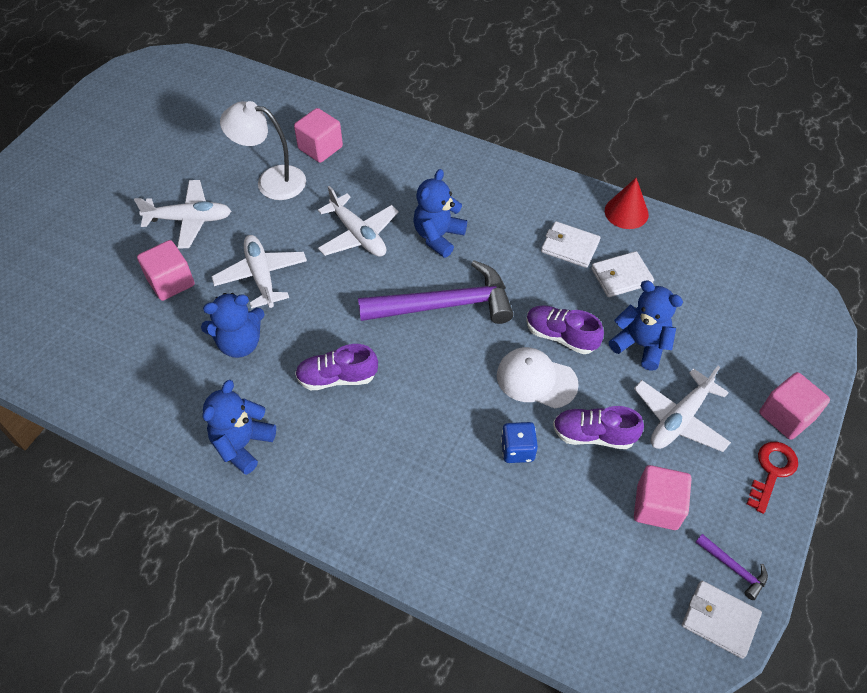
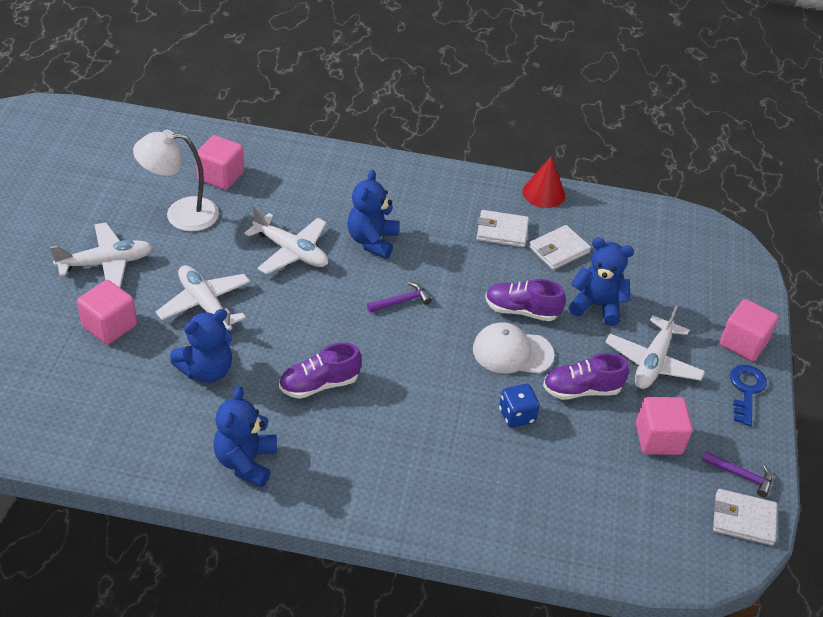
camera: 20 degrees left, 10 degrees down
(445, 305) = (402, 301): purple hammer -> purple hammer, size x0.42
(772, 471) = (746, 390): red key -> blue key

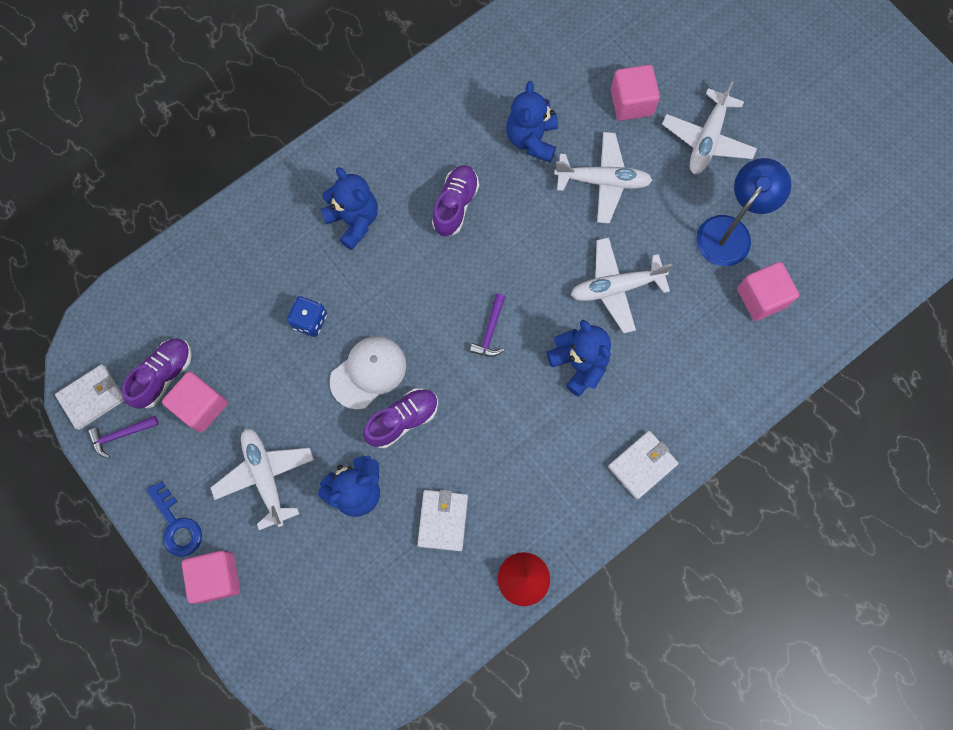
camera: 135 degrees right, 30 degrees up
(181, 214) = (730, 231): white lamp -> blue lamp
(246, 462) = (426, 110): blue teddy bear -> blue teddy bear (354, 220)
(502, 231) = (505, 490): white wallet -> white wallet (642, 465)
(581, 390) = (290, 391): purple shoe -> purple shoe (163, 375)

